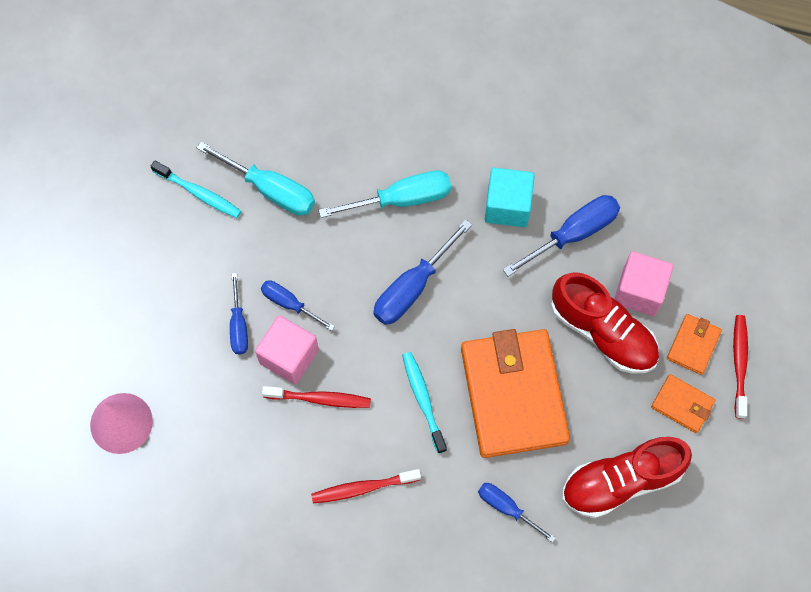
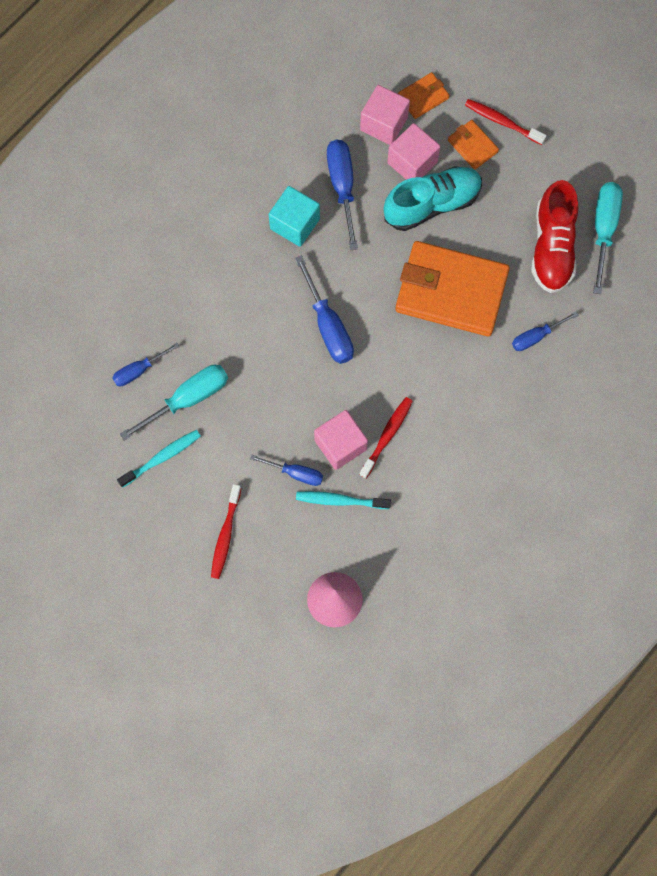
camera: 65 degrees left, 5 degrees up
(290, 304) = (296, 425): blue screwdriver -> blue screwdriver (139, 370)
(363, 488) = (473, 434): red toothbrush -> red toothbrush (225, 535)
(401, 199) = (248, 301): turquoise screwdriver -> turquoise screwdriver (603, 230)
(423, 400) = (424, 359): turquoise toothbrush -> turquoise toothbrush (340, 500)
(602, 332) = (432, 204): red shoe -> turquoise shoe
(667, 243) = (384, 124): none -> pink cube
(682, 404) = (514, 176): orange wallet -> orange wallet (423, 97)

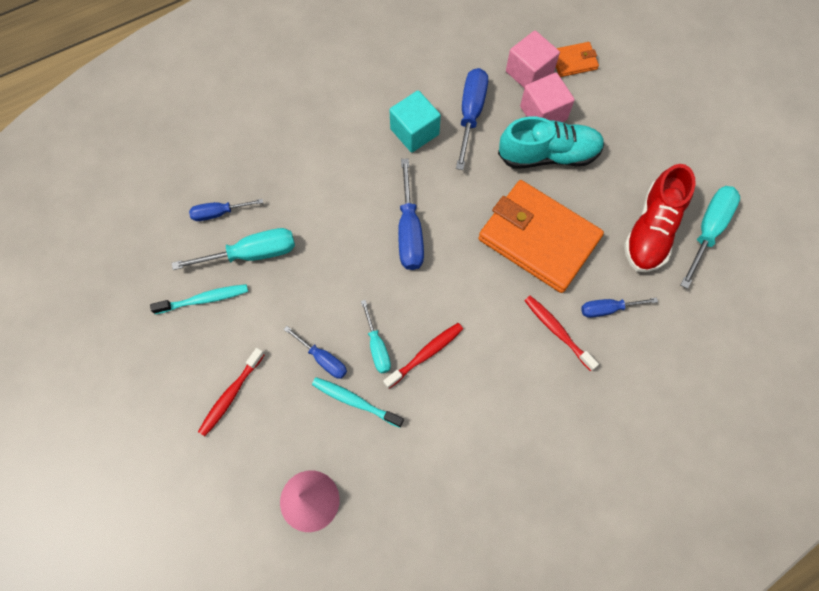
camera: 20 degrees right, 5 degrees down
(340, 444) = (377, 346): pink cube -> turquoise screwdriver
(472, 146) = (605, 116): orange wallet -> none
(502, 122) = (640, 104): red toothbrush -> red toothbrush (557, 331)

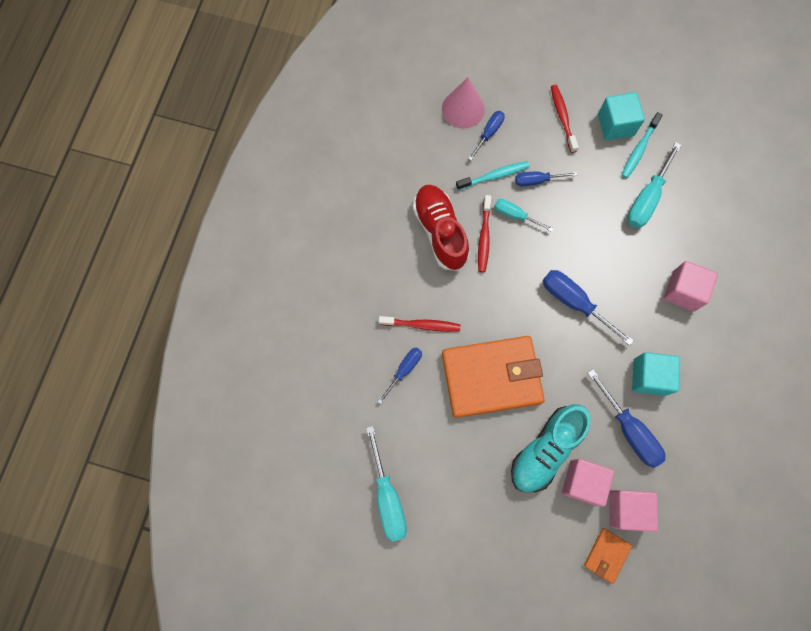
camera: 135 degrees right, 5 degrees up
(195, 340) = (615, 125): none -> turquoise cube
(219, 213) = (695, 203): blue screwdriver -> blue screwdriver (488, 133)
(315, 162) = (683, 291): none -> pink cube
(652, 230) = (425, 458): red shoe -> red shoe (440, 231)

